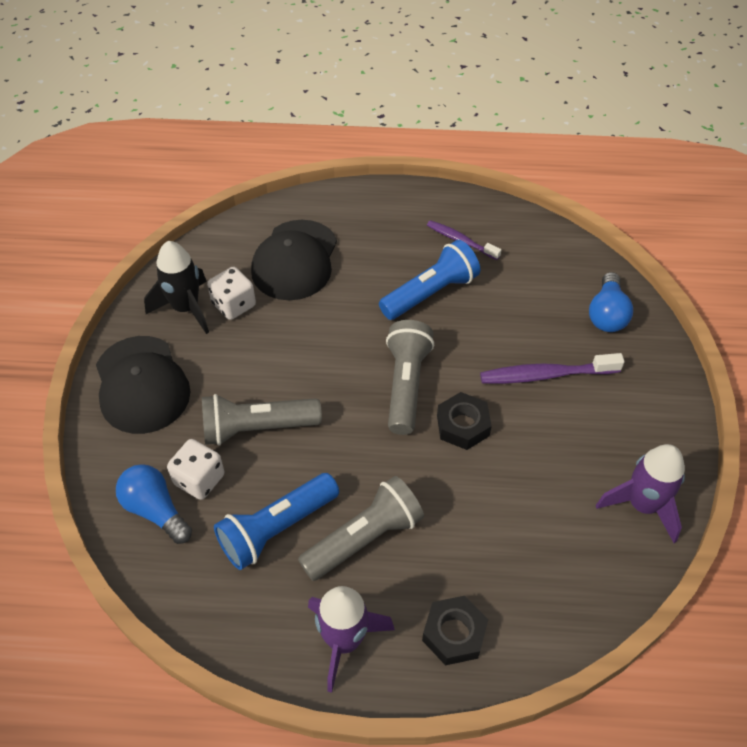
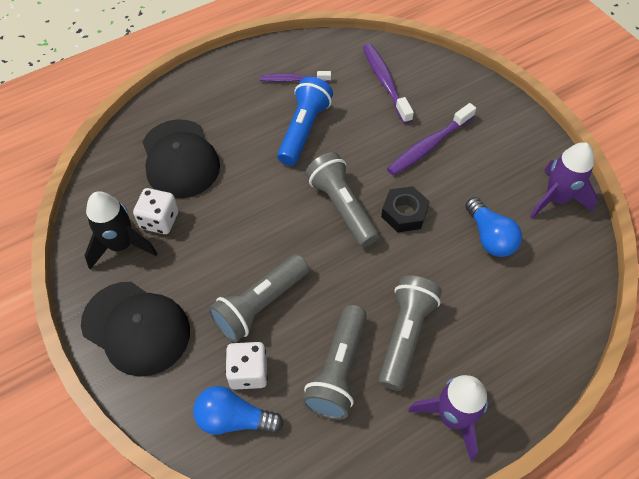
camera: 35 degrees left, 5 degrees up
(276, 529) = (338, 370): blue flashlight -> grey flashlight
(454, 633) = (516, 361): black nut -> none
(554, 289) = (385, 82): none -> purple toothbrush
(607, 314) = (433, 82): blue light bulb -> blue light bulb (489, 237)

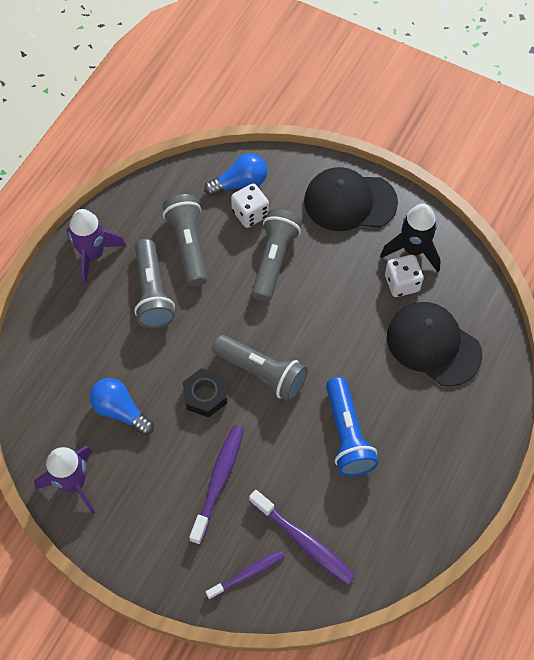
camera: 150 degrees right, 5 degrees up
(293, 80) = (399, 491): purple toothbrush -> purple toothbrush (248, 574)

